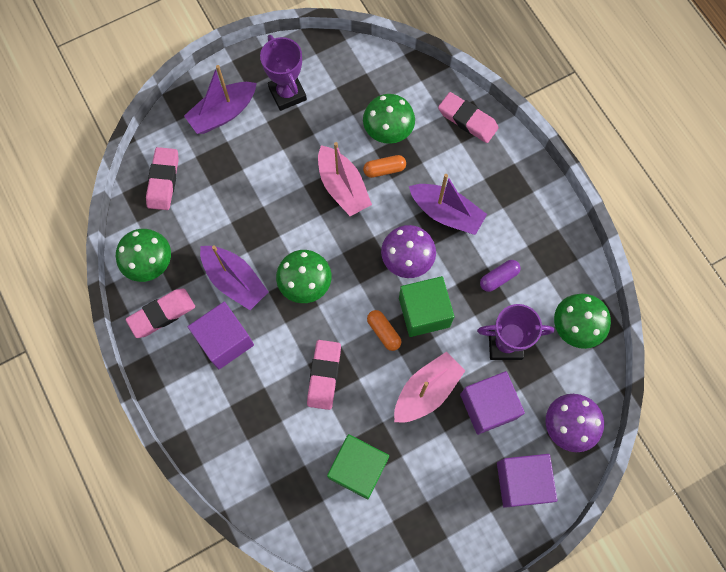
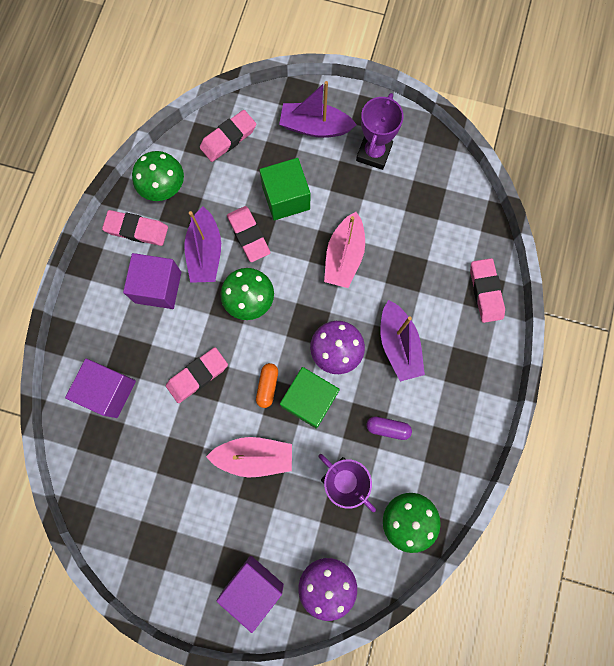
camera: 45 degrees right, 5 degrees up
(255, 237) = (248, 235): none -> pink eraser
(358, 468) = (155, 462): green cube -> green cube (286, 198)
(384, 169) = (386, 271): orange capsule -> none
(388, 131) = (418, 245): green mushroom -> none
(488, 406) = (285, 511): purple cube -> purple cube (108, 391)

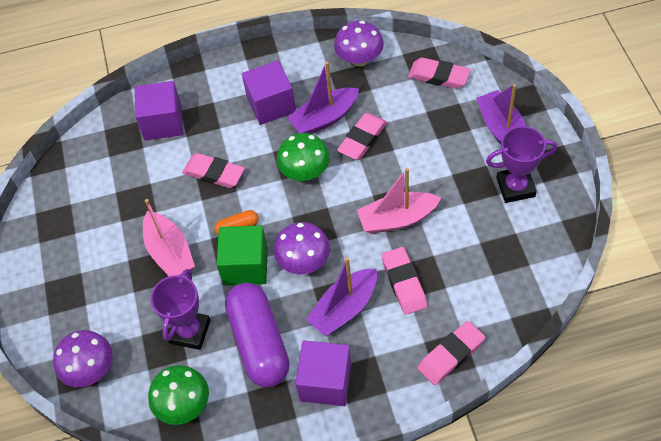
camera: 65 degrees right, 20 degrees down
(137, 230) = (309, 63): pink eraser -> pink eraser (404, 283)
(163, 187) = (359, 59): green mushroom -> purple mushroom
(253, 587) = (57, 314): purple cube -> purple cube (325, 382)
(286, 198) = (418, 146): green cube -> none
(387, 428) = (259, 342): purple capsule -> purple capsule, size x2.31

